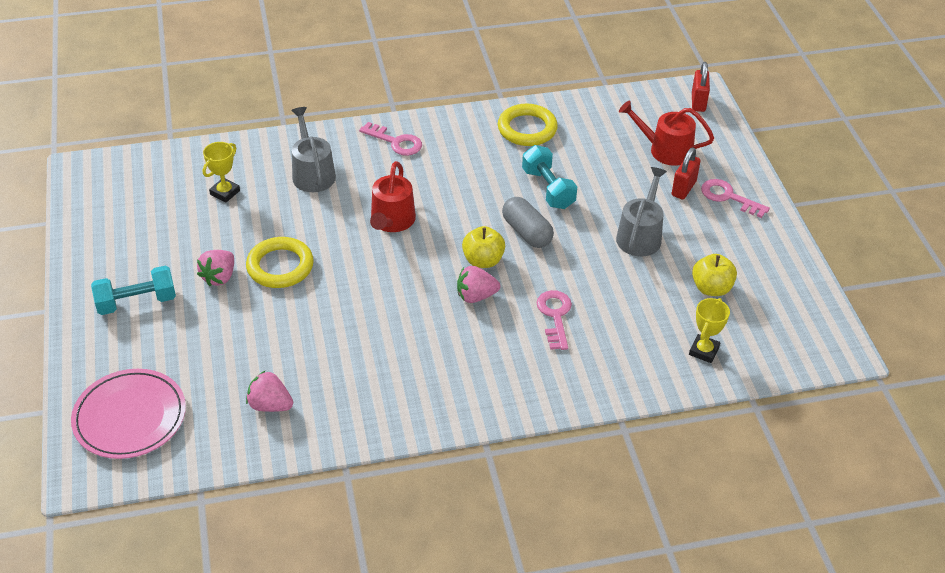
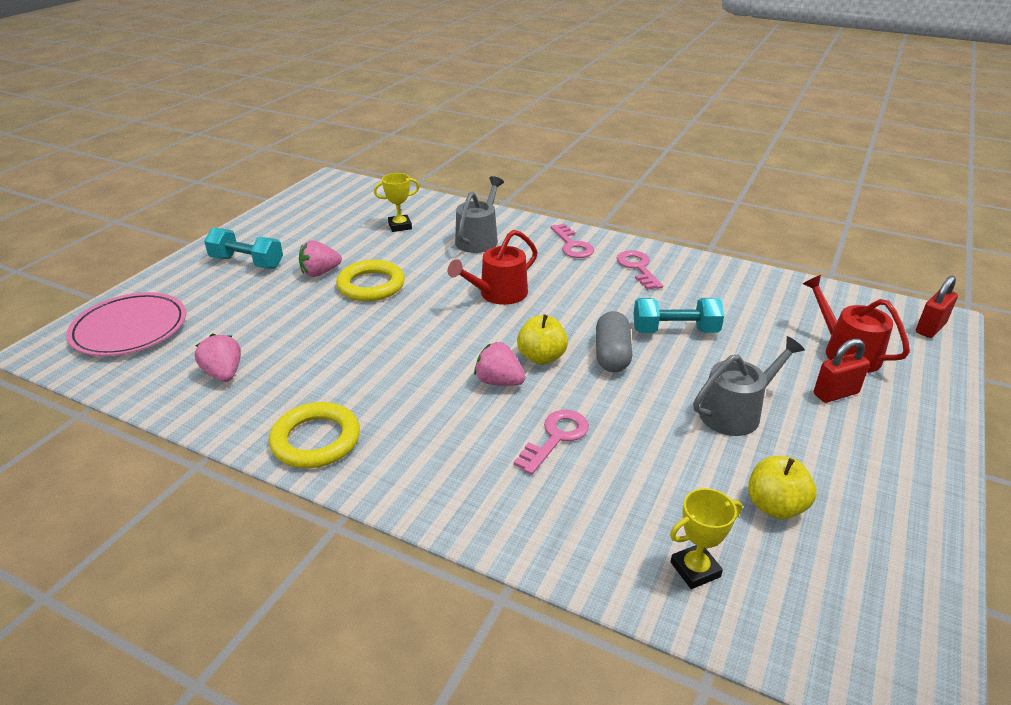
camera: 40 degrees right, 10 degrees down
(527, 129) = (706, 280): yellow ring -> yellow ring (316, 440)
(548, 189) = (675, 331): turquoise dumbbell -> turquoise dumbbell turned 75 degrees clockwise
(728, 197) = (890, 426): pink key -> pink key (638, 268)

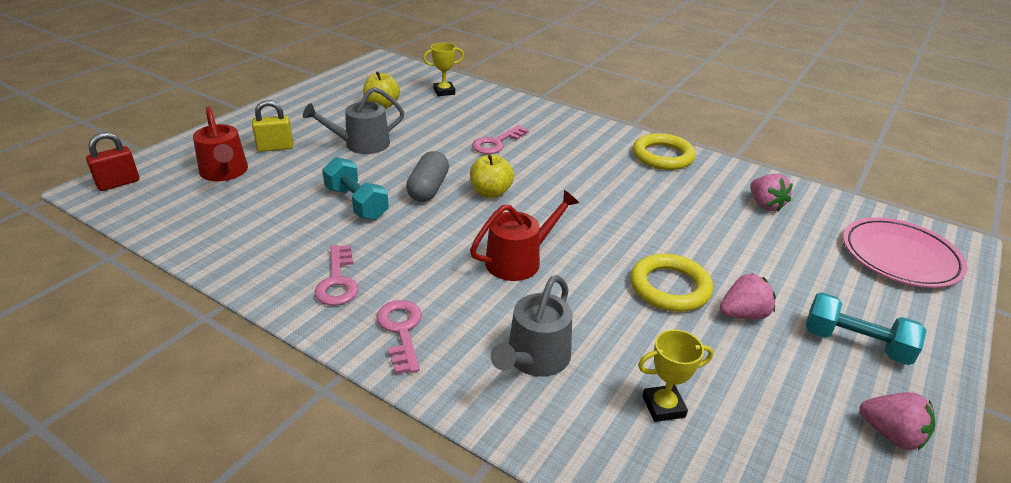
camera: 175 degrees left, 0 degrees up
(499, 382) = (531, 178): pink strawberry -> pink strawberry (891, 435)
(675, 331) = (356, 203): turquoise dumbbell -> turquoise dumbbell turned 45 degrees clockwise
(835, 394) = (275, 147): red padlock -> yellow padlock

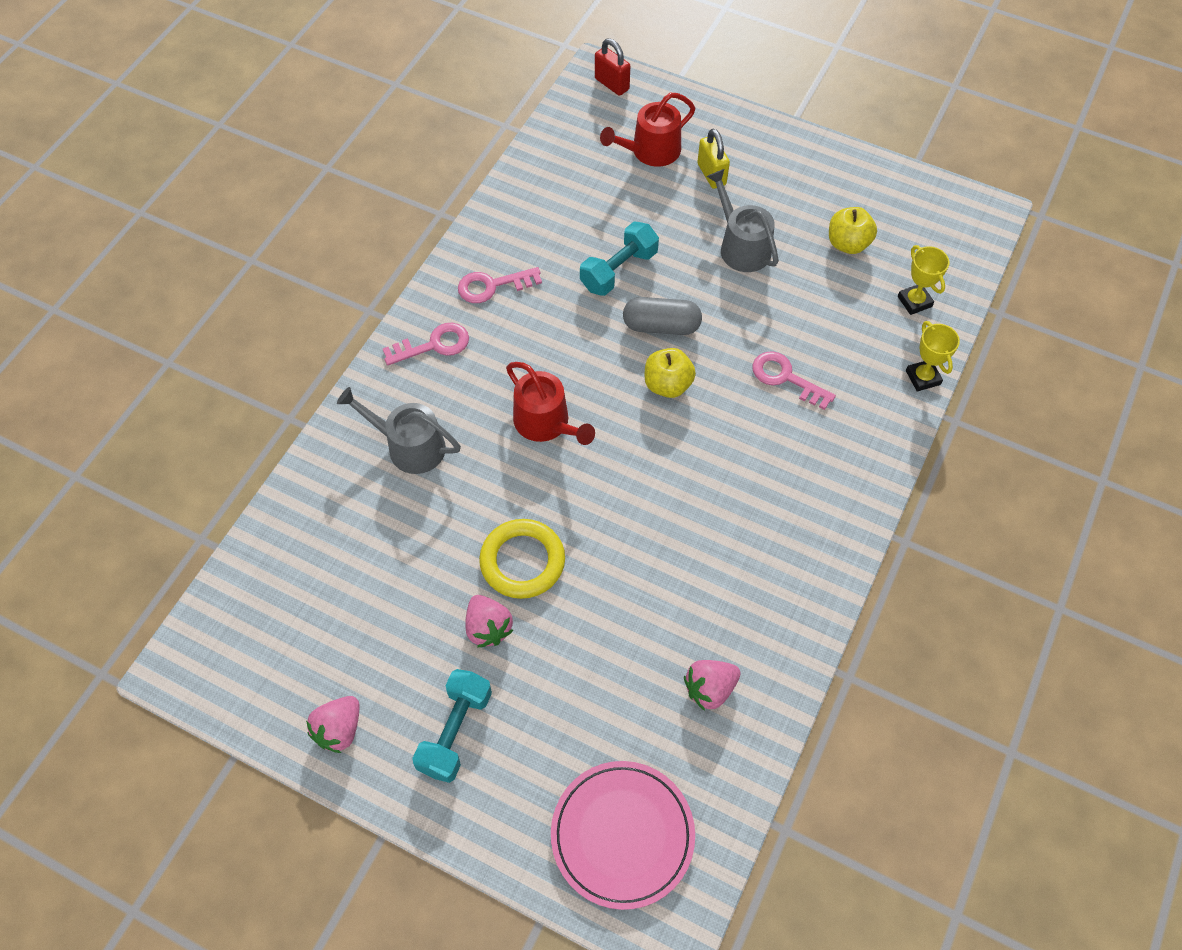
camera: 85 degrees right, 25 degrees up
(662, 156) = (808, 573): yellow ring -> none
(663, 406) = (361, 545): yellow trophy -> yellow trophy (922, 377)

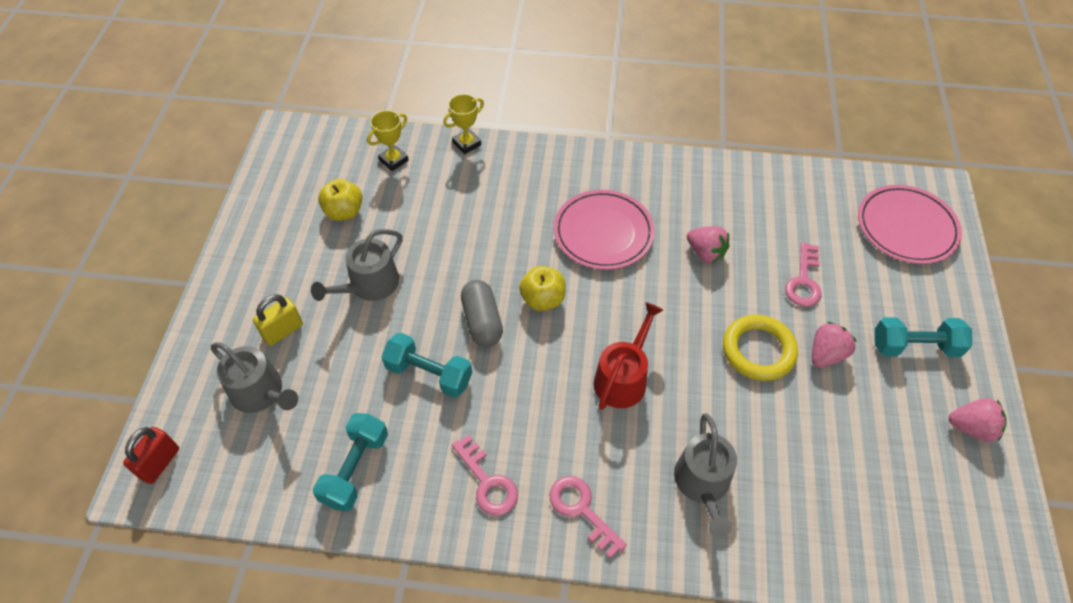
camera: 110 degrees left, 5 degrees down
(548, 201) = (355, 469): none -> turquoise dumbbell
(651, 151) = (261, 393): red watering can -> grey watering can
(710, 689) = (780, 207): pink strawberry -> pink strawberry (705, 253)
(737, 472) = (603, 233): none -> pink plate
(786, 378) = (501, 223): pink key -> pink key (804, 281)

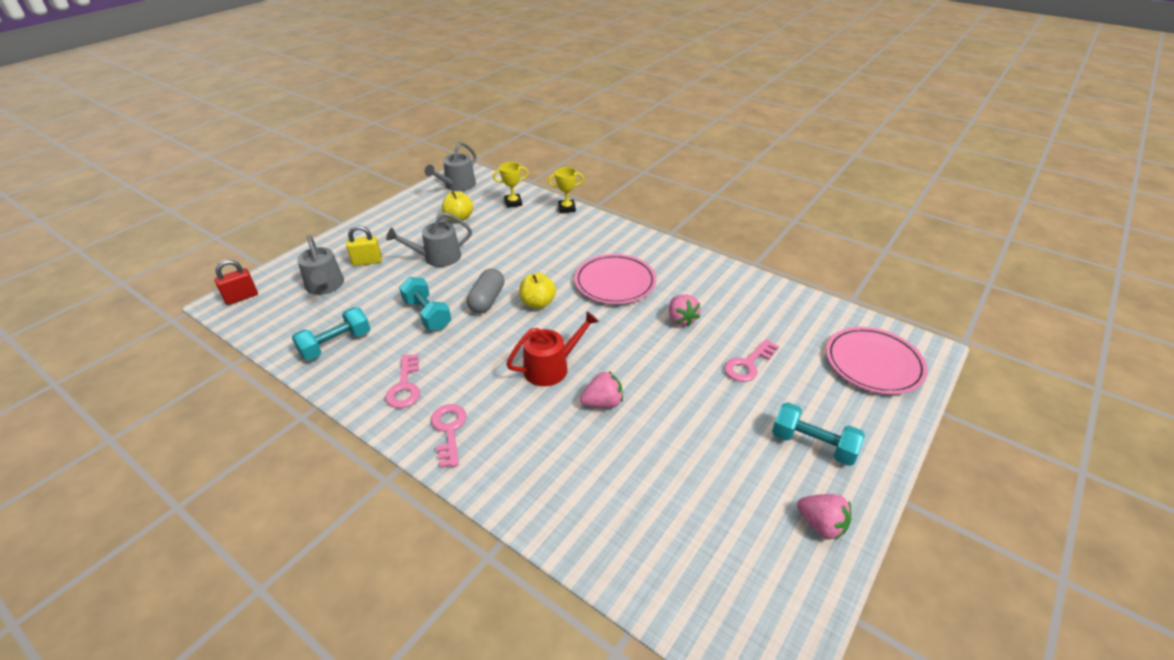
camera: 30 degrees right, 15 degrees down
(702, 484) = (550, 455): grey watering can -> grey watering can (457, 185)
(758, 350) = (670, 392): yellow ring -> none
(826, 354) = (726, 417): pink strawberry -> pink strawberry (603, 403)

